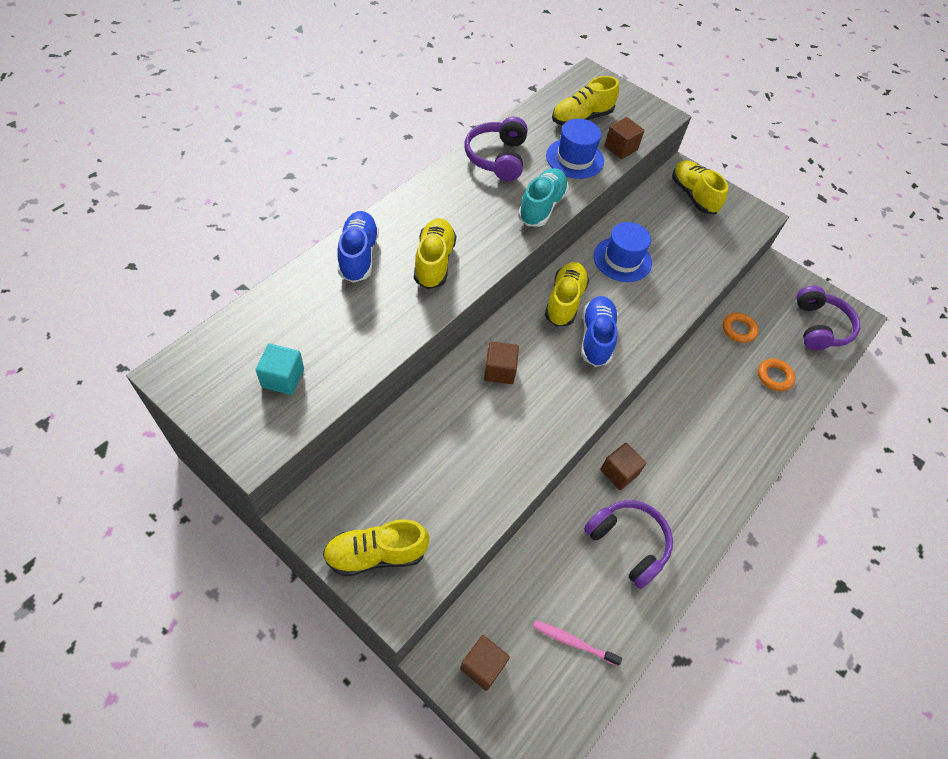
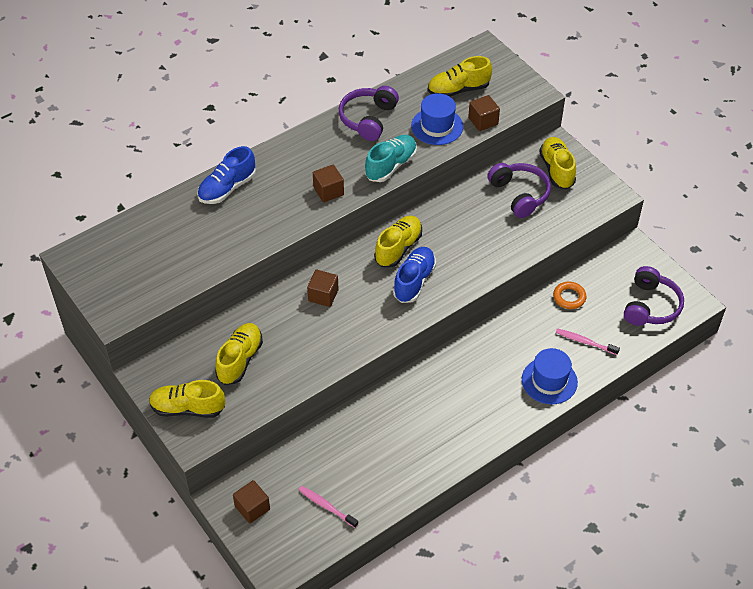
camera: 20 degrees right, 5 degrees down
(283, 378) = (146, 271): turquoise cube -> none
(358, 255) = (227, 188): blue shoe -> blue shoe turned 150 degrees counterclockwise
(434, 262) = (285, 201): yellow shoe -> yellow shoe (240, 360)
(619, 472) = (410, 395): brown cube -> brown cube (328, 191)
(622, 259) = (464, 219): blue hat -> blue hat (549, 381)
(628, 544) = (396, 448): purple headphones -> purple headphones (519, 194)
(774, 377) = (585, 342): orange ring -> pink toothbrush

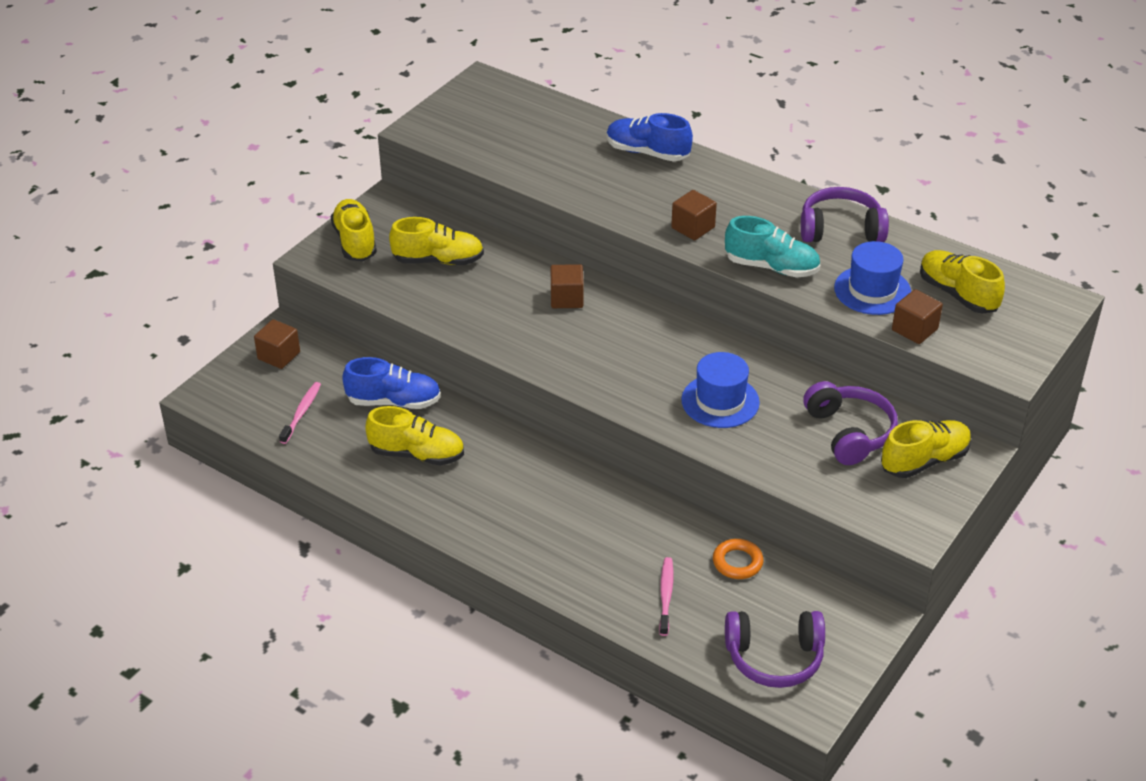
camera: 70 degrees right, 10 degrees down
(398, 248) = (679, 342): yellow shoe -> yellow shoe (417, 454)
(414, 281) = (633, 368): blue shoe -> blue shoe (394, 402)
(519, 194) = (849, 432): purple headphones -> purple headphones turned 60 degrees counterclockwise
(549, 381) = (578, 571): blue hat -> blue hat (720, 401)

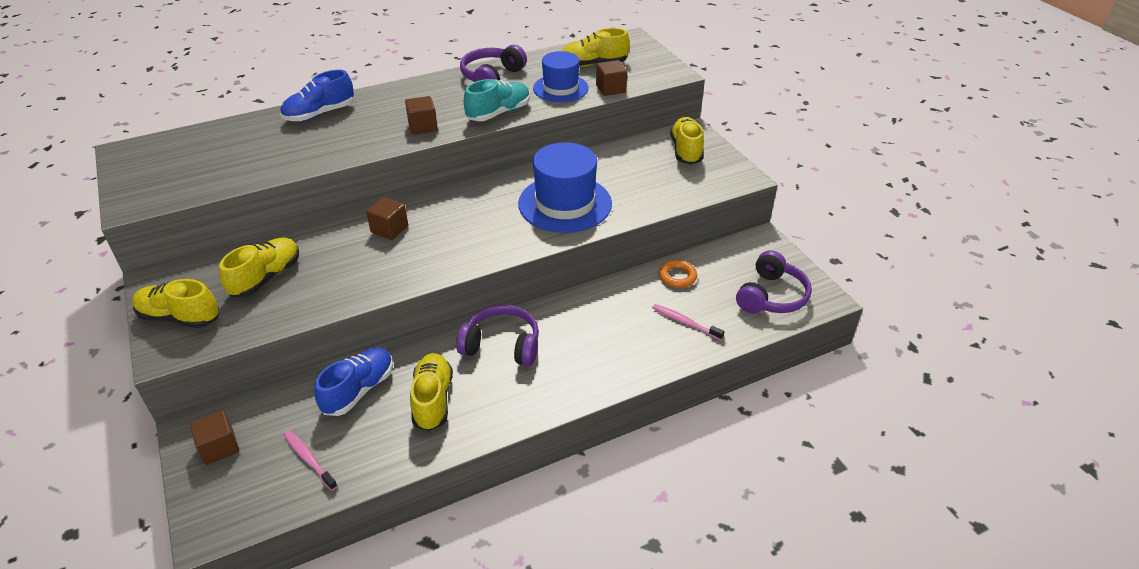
camera: 60 degrees left, 0 degrees up
(417, 454) = (433, 400): yellow shoe -> yellow shoe turned 45 degrees counterclockwise
(720, 401) = (565, 203): blue hat -> blue hat, size x1.54
(849, 432) = (639, 166): purple headphones -> purple headphones (502, 345)

